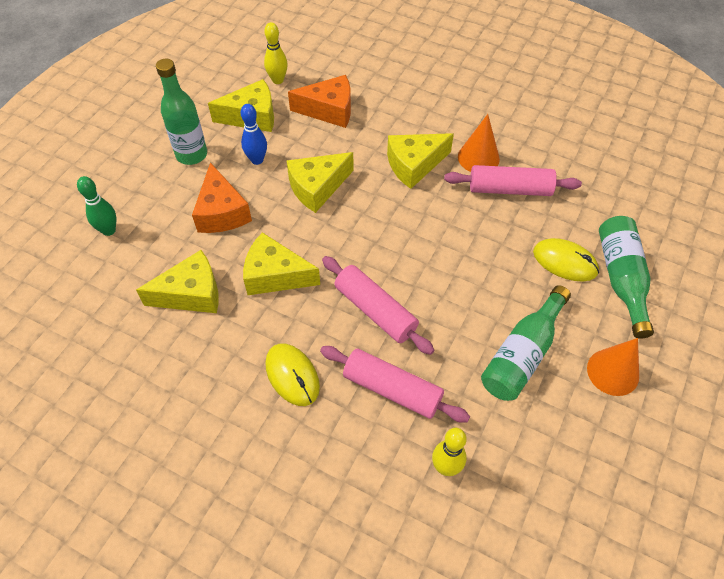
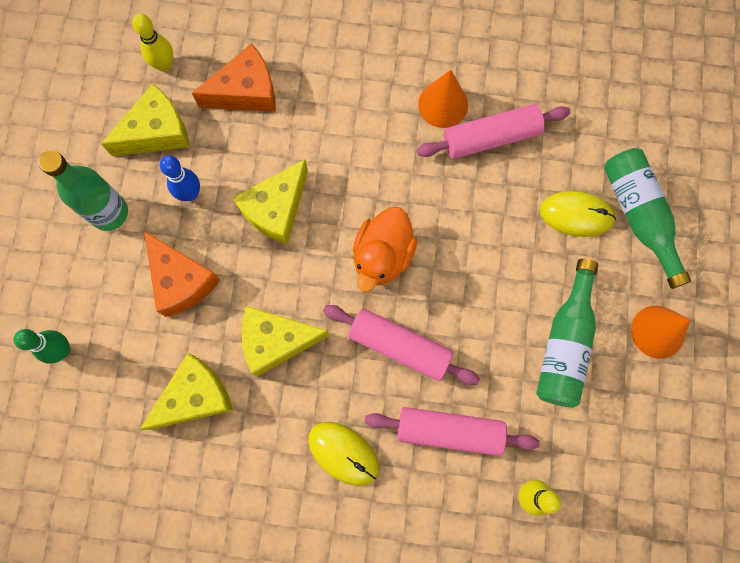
camera: 20 degrees left, 20 degrees up
(388, 242) = (382, 256): none -> orange duck
(414, 165) = (374, 140): yellow cheese -> none

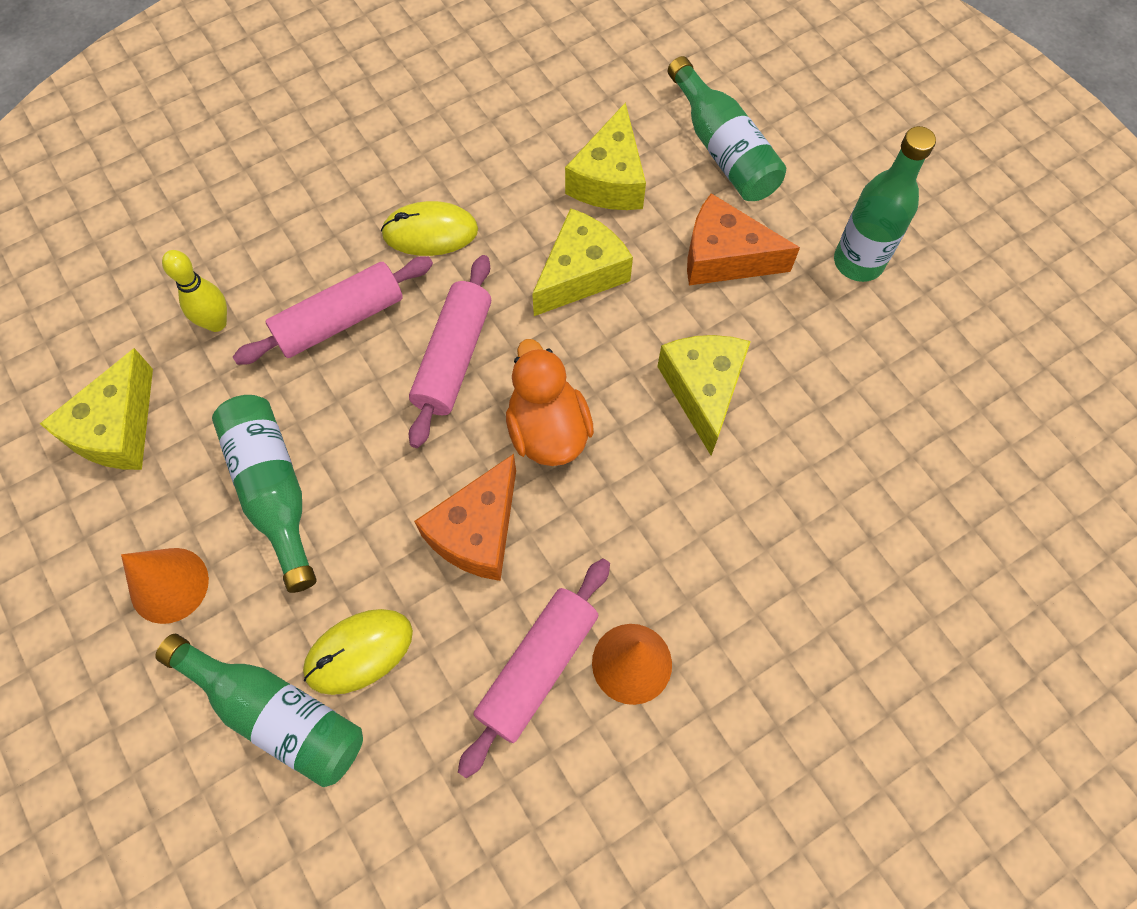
camera: 140 degrees right, 10 degrees down
(62, 350) = (764, 130): green bowling pin -> none
(102, 358) = (723, 149): none -> green bottle
(156, 132) = (905, 370): yellow cheese -> yellow cheese (117, 429)
(164, 65) = (981, 445): yellow bowling pin -> none
(190, 194) = (803, 338): blue bowling pin -> none
(245, 91) = (866, 488): orange cheese -> orange cheese (477, 531)
(399, 346) = (453, 358): pink rolling pin -> pink rolling pin turned 60 degrees counterclockwise

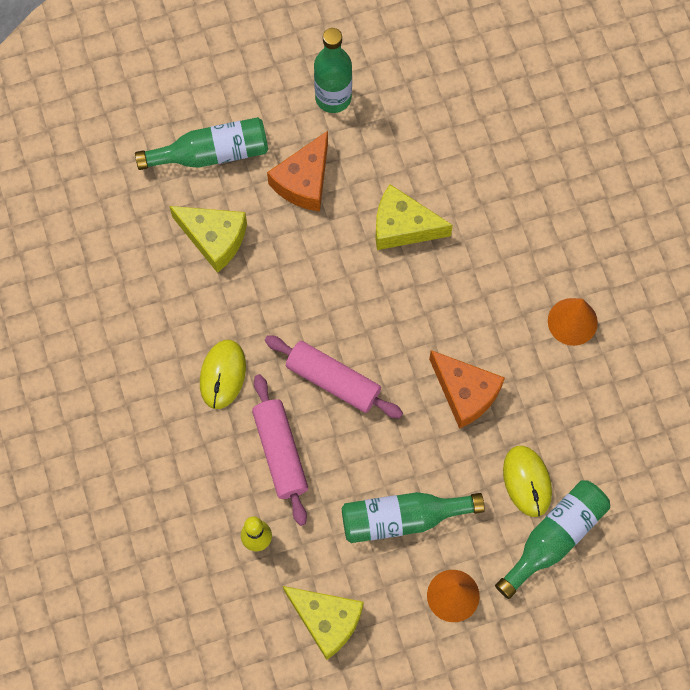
camera: 75 degrees left, 5 degrees up
(537, 667) = (562, 376): pink rolling pin -> none
(548, 430) = (405, 332): orange duck -> none
(580, 274) = (289, 280): yellow cheese -> none

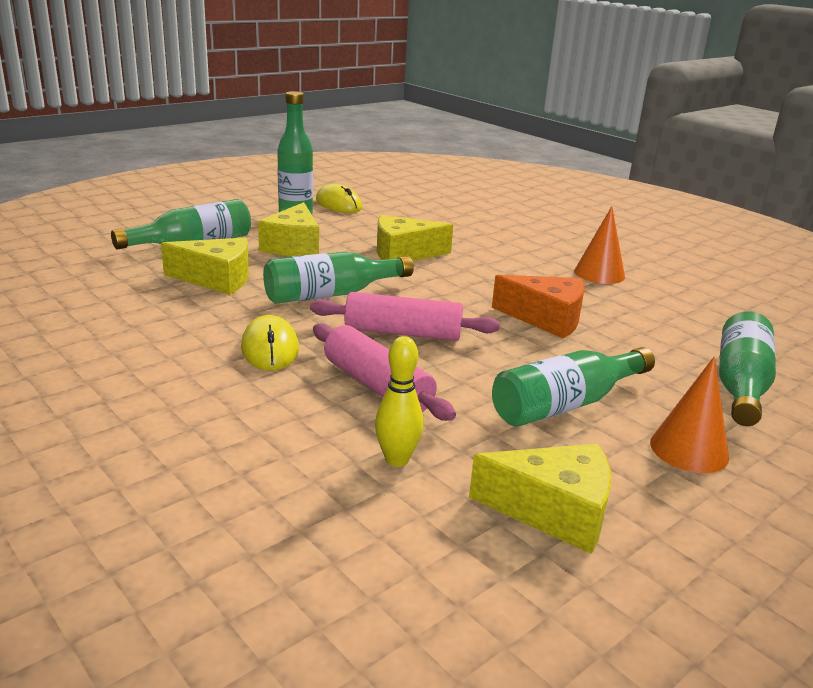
camera: 25 degrees left, 45 degrees down
(302, 296) = (331, 294): none -> green bottle
(304, 181) = (293, 246): orange cheese -> yellow cheese
(527, 481) = (667, 356): yellow mouse -> yellow mouse (338, 204)

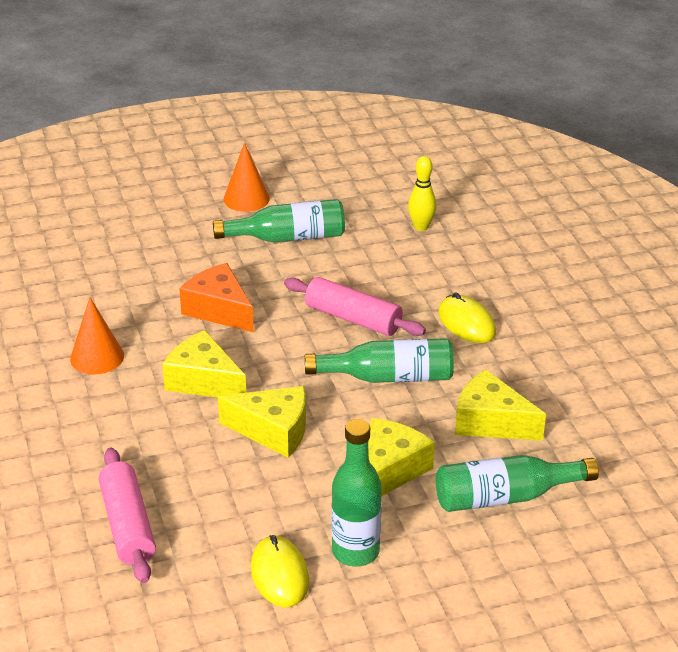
camera: 155 degrees left, 10 degrees up
(270, 348) = (466, 323): yellow mouse -> yellow mouse turned 45 degrees counterclockwise
(377, 386) = (404, 275): pink rolling pin -> pink rolling pin (128, 525)
(553, 511) = (357, 188): yellow cheese -> yellow cheese (203, 381)
(740, 385) = (150, 226): green bottle -> none

